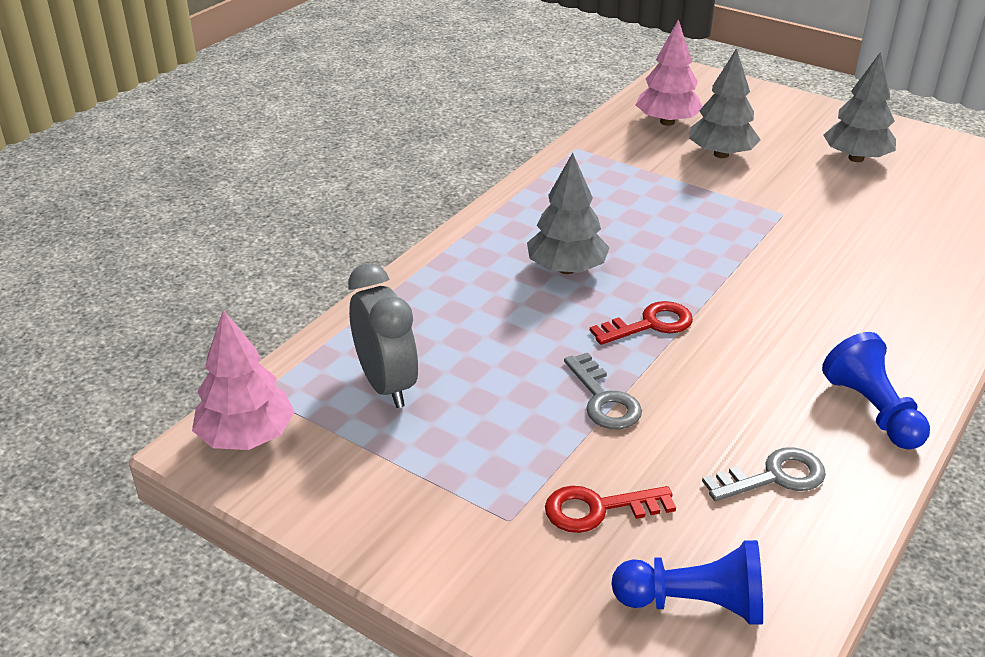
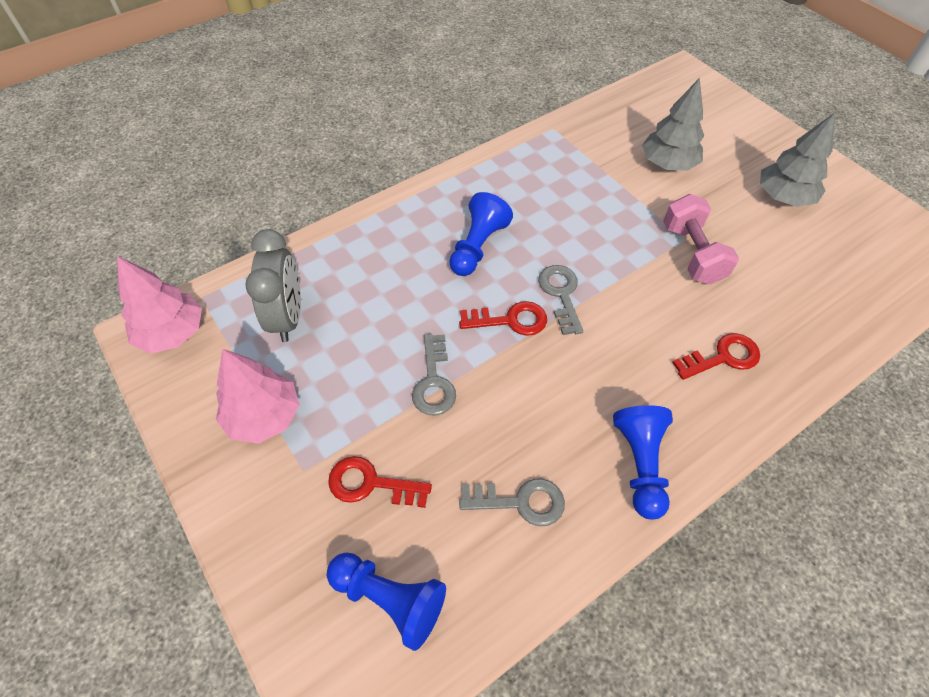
camera: 20 degrees right, 20 degrees up
(566, 269) = (477, 246): grey tree -> blue pawn
(667, 122) = (642, 119): pink tree -> pink tree (264, 416)
(689, 289) = (561, 295): none -> grey key
(799, 224) = (691, 253): none -> pink dumbbell
(890, 302) = (722, 357): none -> red key

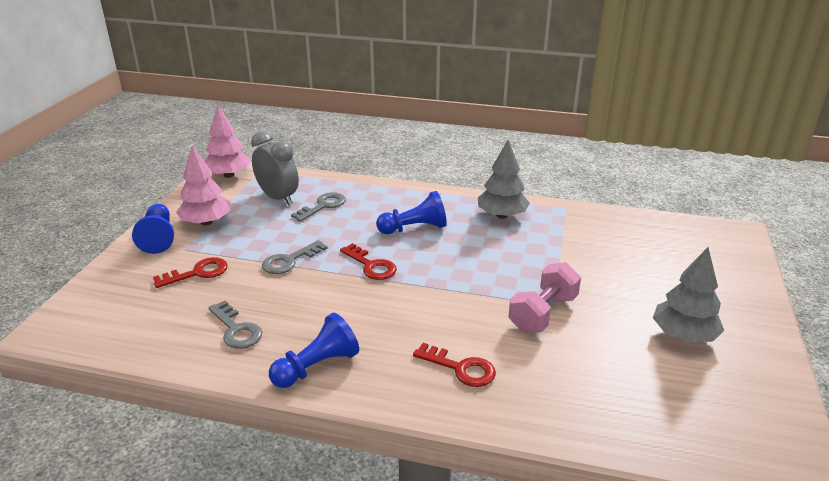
camera: 50 degrees right, 25 degrees down
(288, 317) = (278, 198): grey clock -> grey clock turned 90 degrees counterclockwise
(371, 484) = (197, 273): red key -> red key turned 90 degrees clockwise
(390, 599) = (129, 312): blue pawn -> blue pawn (158, 238)
(561, 295) = (419, 275): grey key -> grey key (323, 206)
(667, 164) = (618, 266): grey tree -> grey tree (502, 215)

